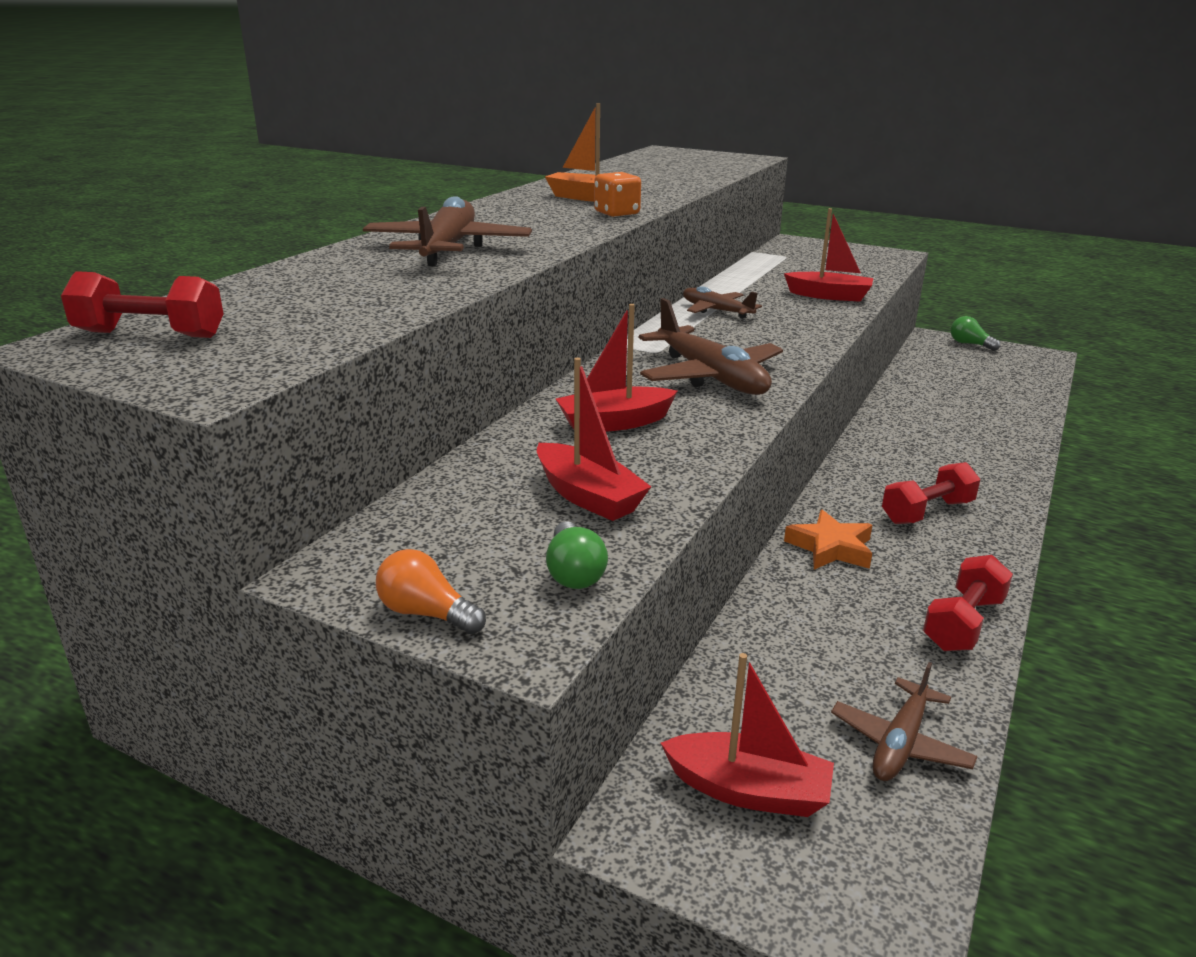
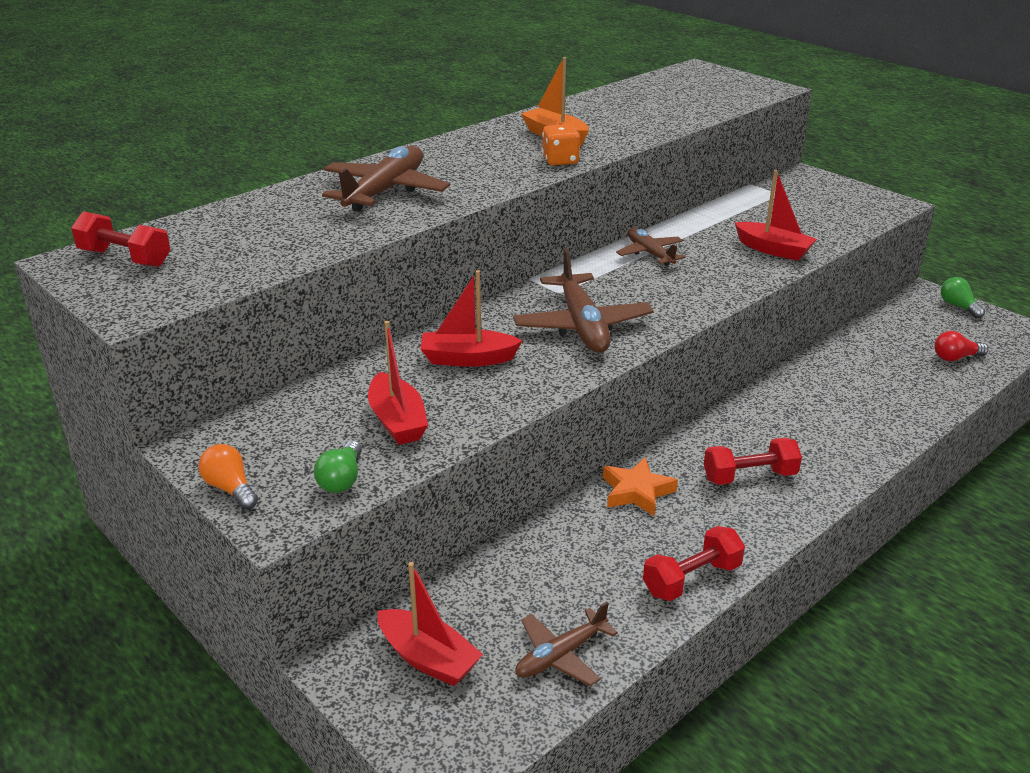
camera: 20 degrees right, 5 degrees up
(1007, 383) = (955, 357): none -> red light bulb

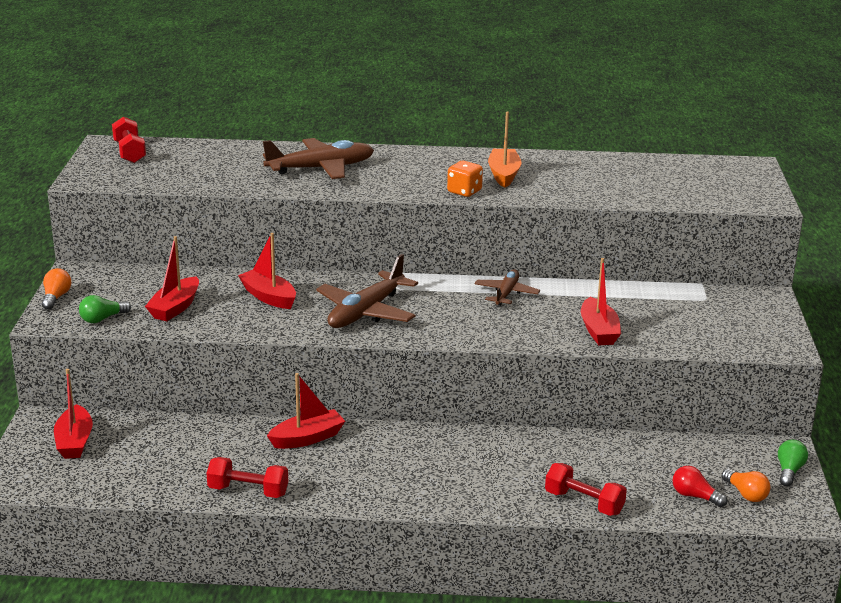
camera: 45 degrees right, 5 degrees down
(560, 655) = (126, 478): brown plane -> none
(637, 492) = (307, 438): orange star -> red boat
(749, 476) = (385, 470): red dumbbell -> red dumbbell (584, 503)
(973, 337) = (746, 494): none -> orange light bulb

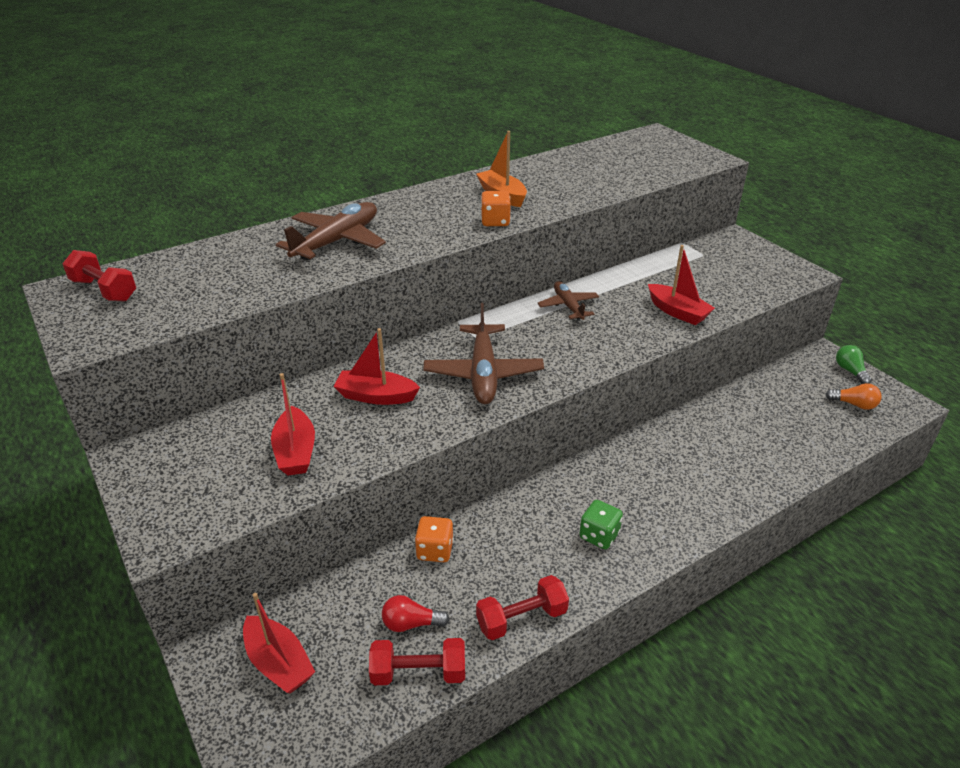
camera: 35 degrees left, 10 degrees up
(56, 297) = (140, 501): orange light bulb -> none
(102, 319) = (229, 504): green light bulb -> none
(239, 431) = (435, 550): none -> orange dice
(307, 438) = (504, 525): red boat -> none
(368, 474) = (599, 535): none -> green dice
(584, 503) = (777, 470): red dumbbell -> red dumbbell (418, 673)
(695, 496) = (830, 423): red light bulb -> red light bulb (411, 623)

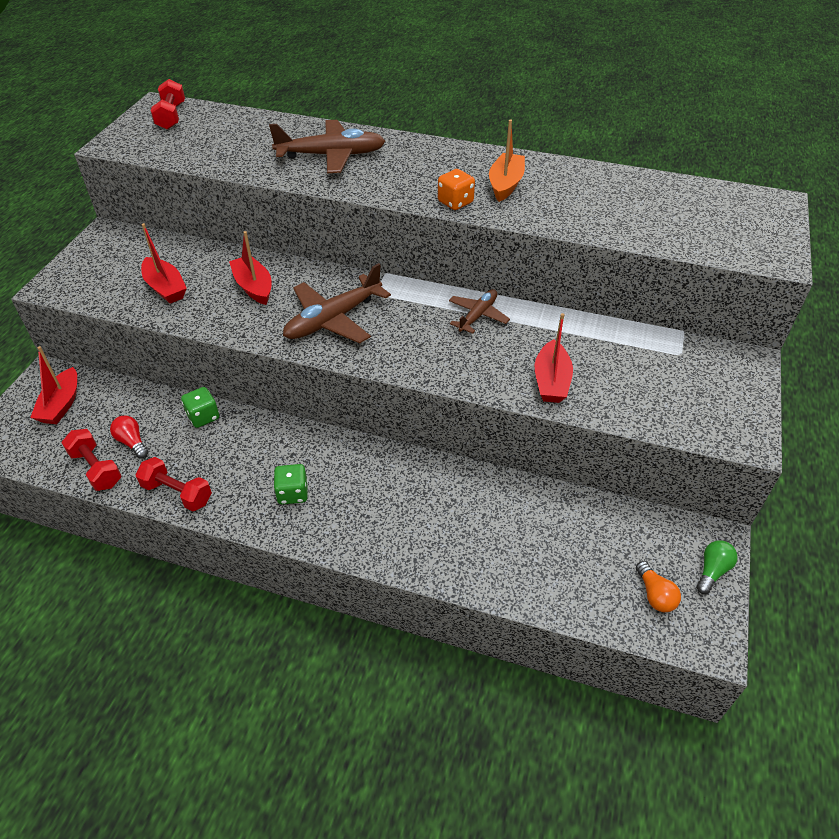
camera: 50 degrees right, 10 degrees up
(295, 451) = (165, 288): red boat -> red boat turned 75 degrees counterclockwise
(435, 550) = (203, 417): orange dice -> green dice

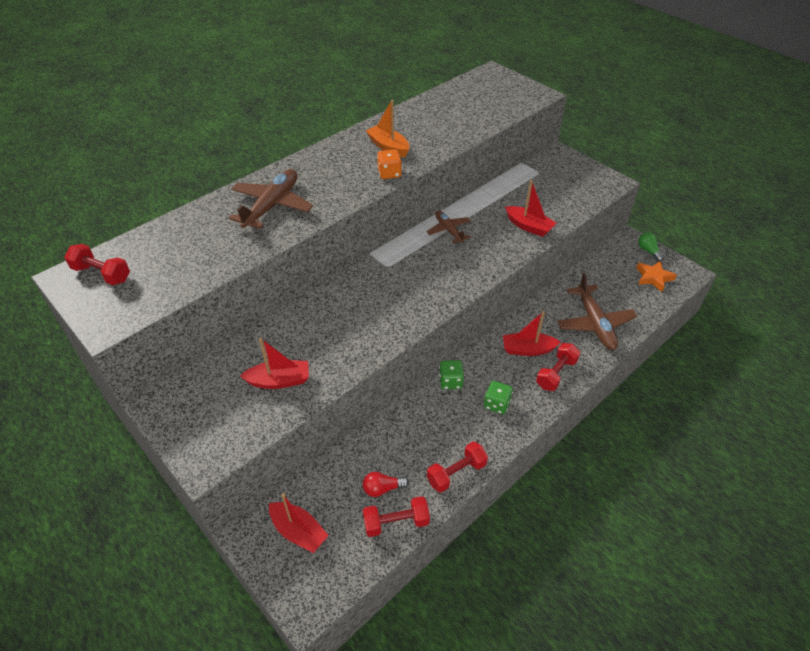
camera: 60 degrees left, 0 degrees up
(203, 417) = (386, 432): green dice -> green dice (450, 381)
(254, 287) = (325, 326): red boat -> red boat (527, 349)
(333, 319) = (399, 297): brown plane -> brown plane (594, 323)
(377, 535) = (556, 373): none -> red dumbbell
(655, 594) = (653, 278): orange light bulb -> orange star

